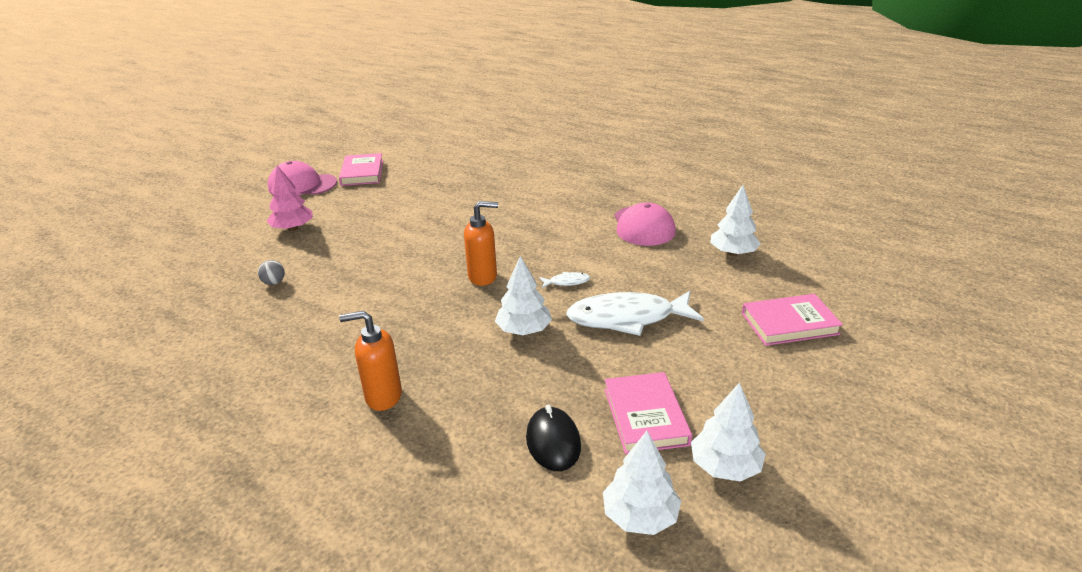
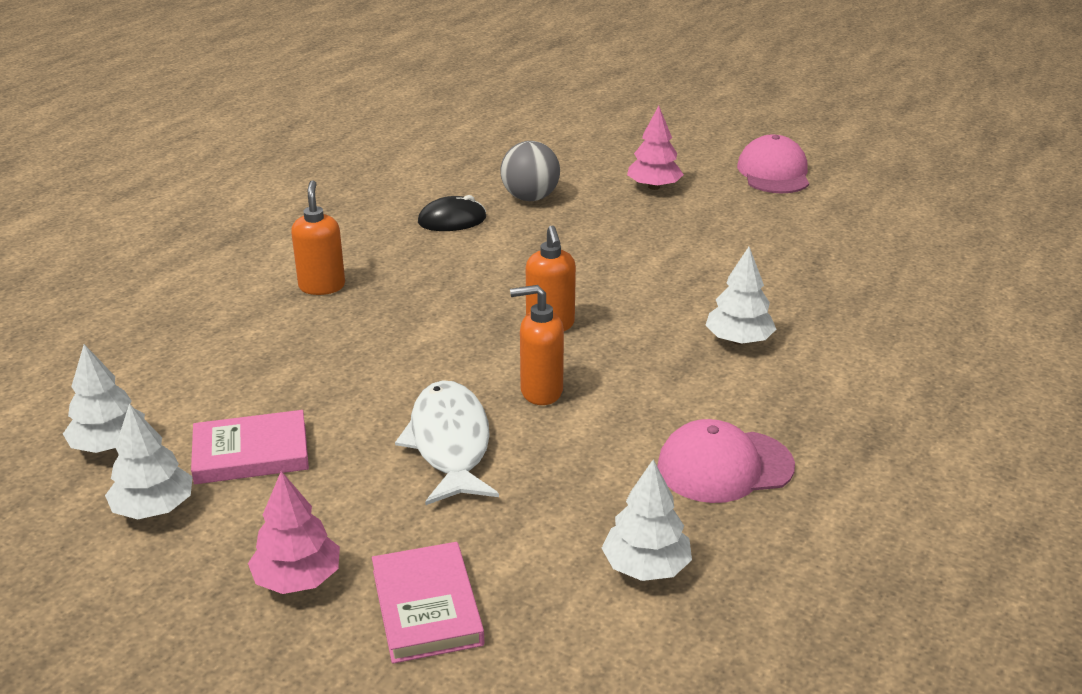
camera: 85 degrees right, 0 degrees up
(274, 283) = (530, 198): grey ball -> grey ball, size x2.09
(362, 173) = (829, 206): pink book -> none
(524, 330) = (428, 362): white tree -> white tree (738, 340)
(553, 442) = (228, 390): black mouse -> black mouse (452, 220)
(567, 282) = (540, 391): white fish -> orange soap dispenser
(782, 378) = (297, 579): none -> pink tree

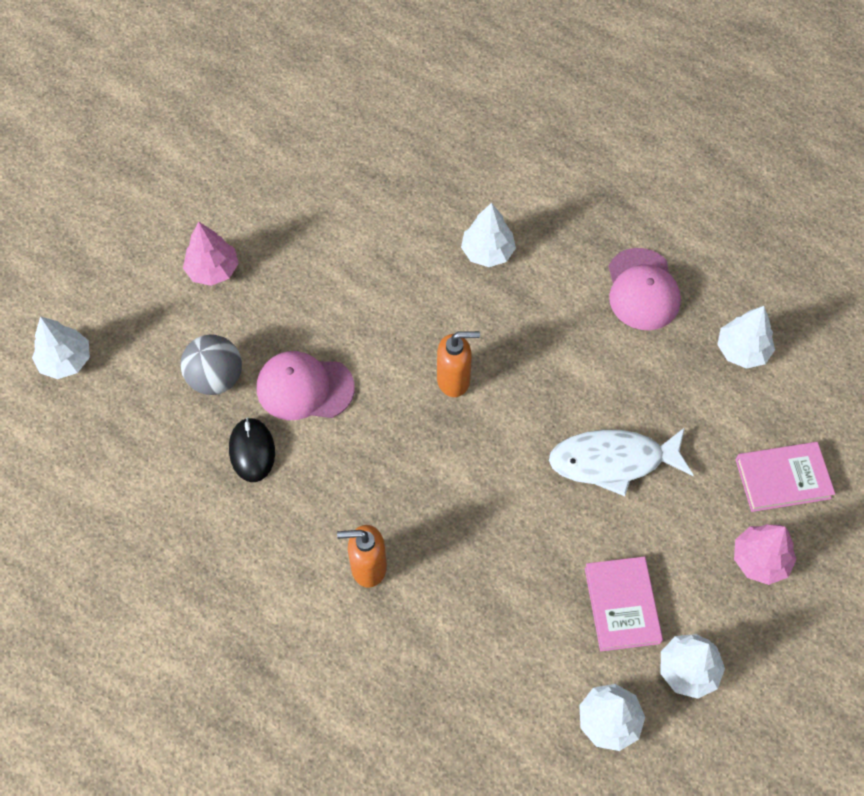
camera: 85 degrees left, 30 degrees up
(537, 135) = (65, 361): none -> white tree
(540, 391) = (549, 395): orange soap dispenser -> none
(773, 173) = (202, 169): pink cap -> pink cap (304, 388)

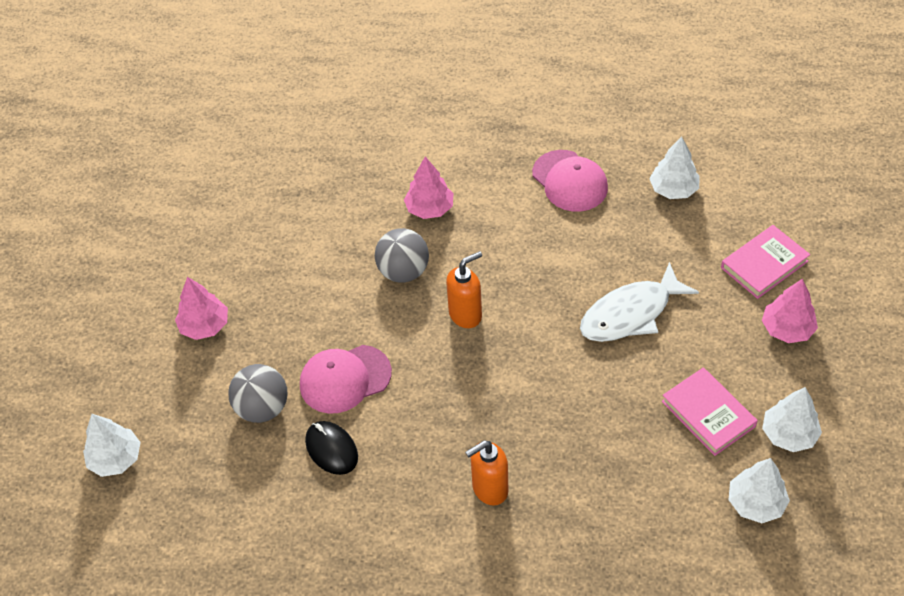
camera: 25 degrees left, 10 degrees down
(423, 306) = (403, 272): none -> grey ball
(487, 252) = (430, 208): white tree -> pink tree

